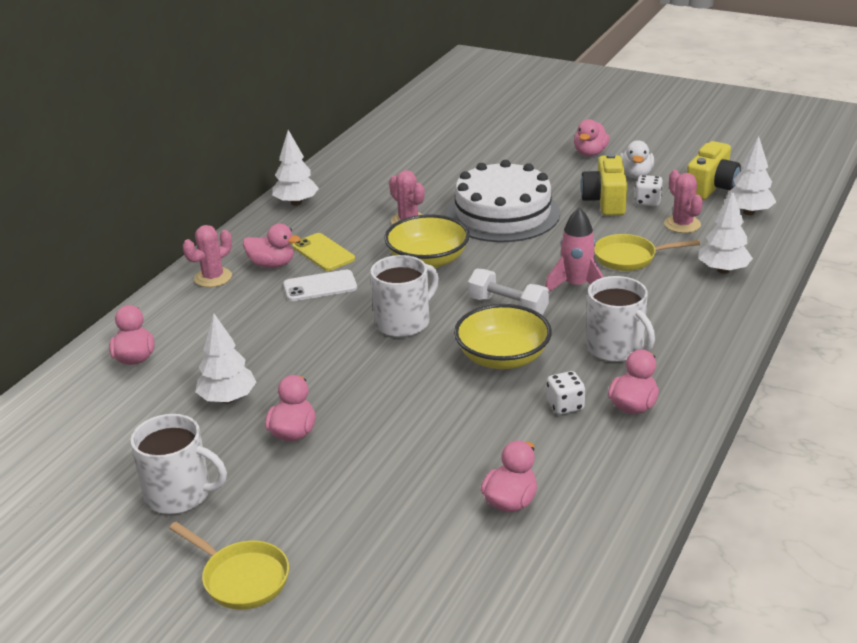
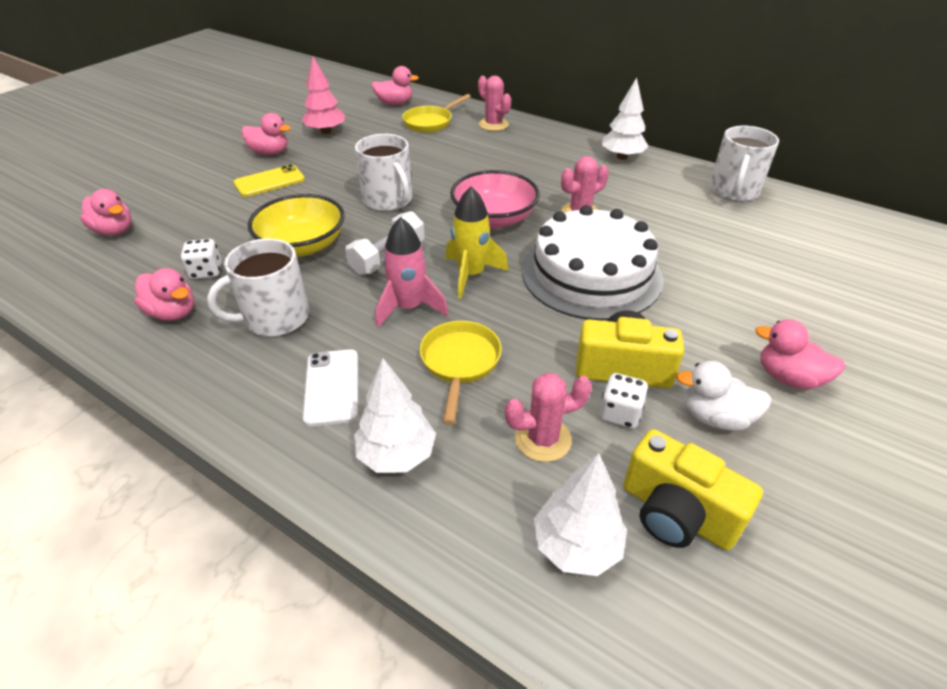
camera: 95 degrees right, 10 degrees up
(179, 494) = (238, 120): white mug -> white mug (733, 191)
(228, 399) = (326, 132): white tree -> pink tree
(241, 578) = (145, 137): yellow pan -> yellow pan (430, 122)
(272, 264) = (507, 146): pink duck -> none
(320, 286) = (464, 165): white phone -> white phone (332, 387)
(323, 252) = (522, 168): yellow phone -> yellow phone (269, 181)
(428, 260) = (494, 218): yellow bowl -> pink bowl
(521, 263) = (471, 275): none -> yellow rocket

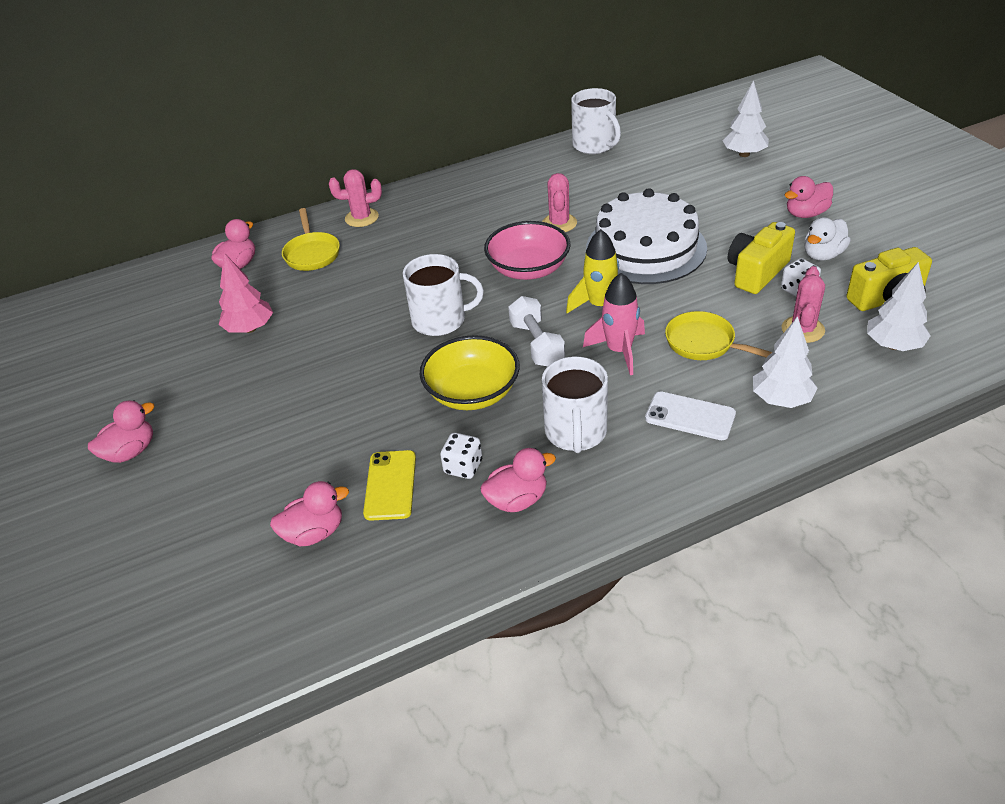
camera: 55 degrees left, 0 degrees up
(269, 181) = (322, 392): yellow phone -> yellow phone (390, 485)
(270, 152) = (253, 380): pink duck -> pink duck (130, 452)
(622, 157) = (495, 172): white tree -> white tree (744, 154)

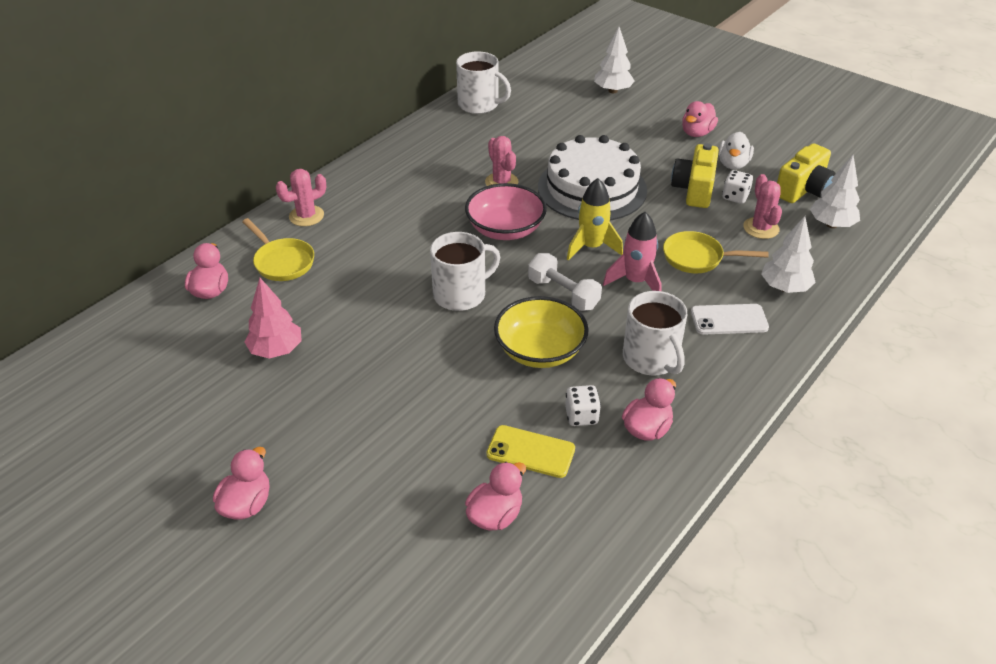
camera: 30 degrees left, 0 degrees up
(390, 485) = (530, 452): yellow phone -> yellow phone turned 45 degrees counterclockwise

